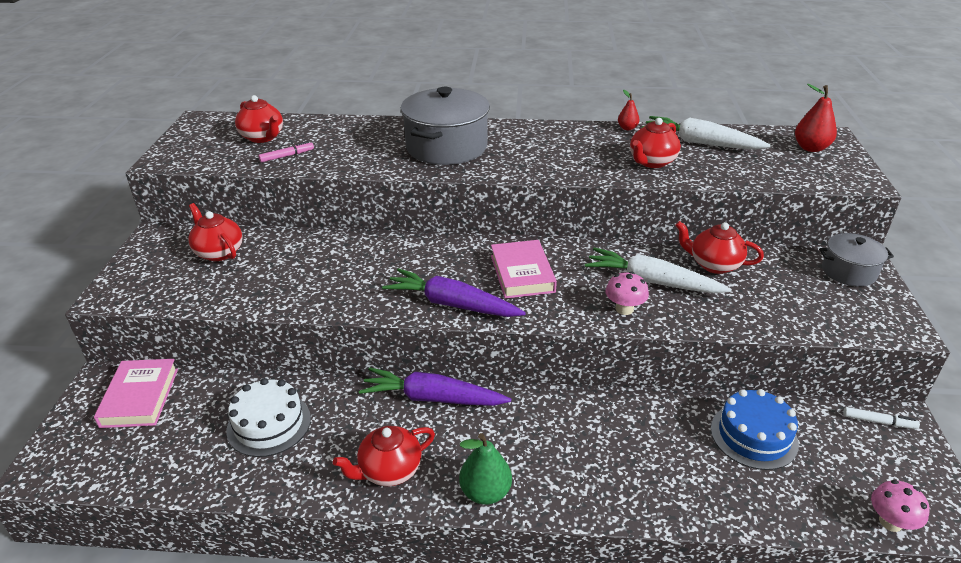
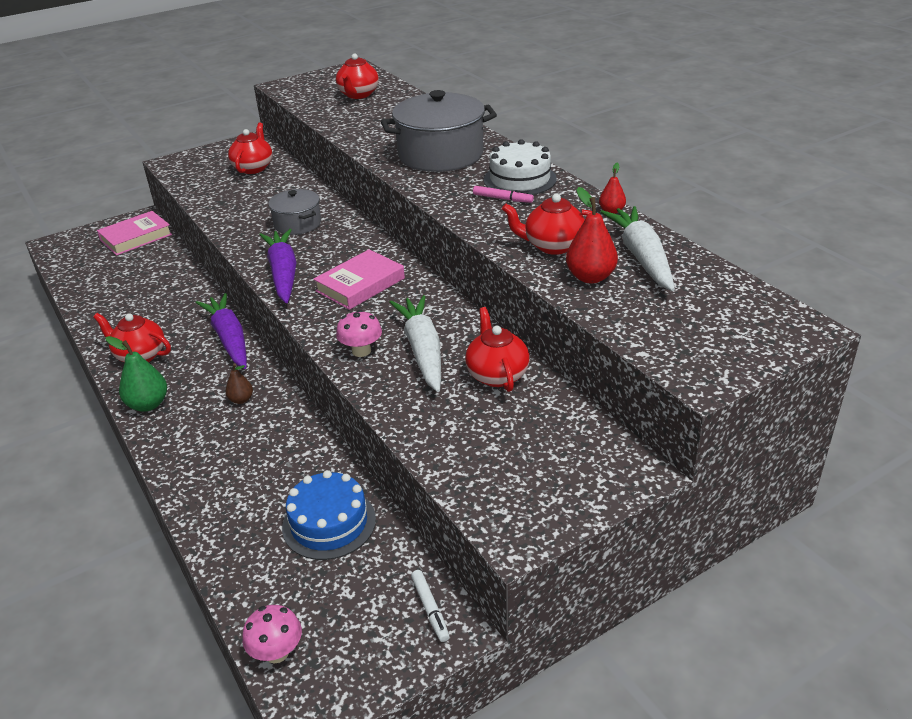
camera: 55 degrees right, 0 degrees up
(269, 424) = (148, 290): white cake -> white cake (520, 179)
(287, 156) = (341, 113): pink marker -> pink marker (502, 199)
(541, 425) = (241, 400): none -> brown pear
(810, 148) = (742, 323): red pear -> red pear (590, 277)
(848, 271) = (595, 467): grey pot -> grey pot (297, 224)

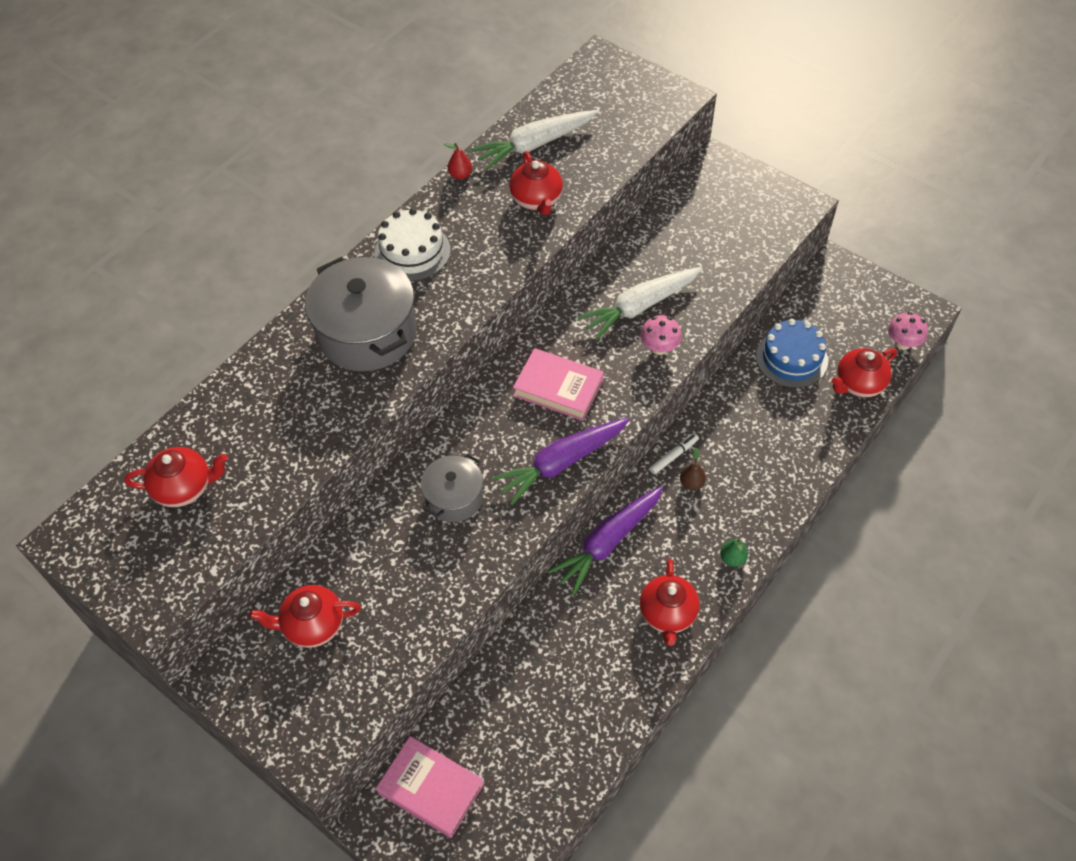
camera: 110 degrees left, 20 degrees up
(148, 404) = (732, 559): green pear -> green pear, size x0.59
(430, 609) = (827, 279): white marker -> white marker (673, 456)
(497, 374) = (650, 252): red teapot -> red teapot (858, 384)
(502, 199) = (459, 254): pink marker -> none
(590, 277) = (578, 168): red pear -> none

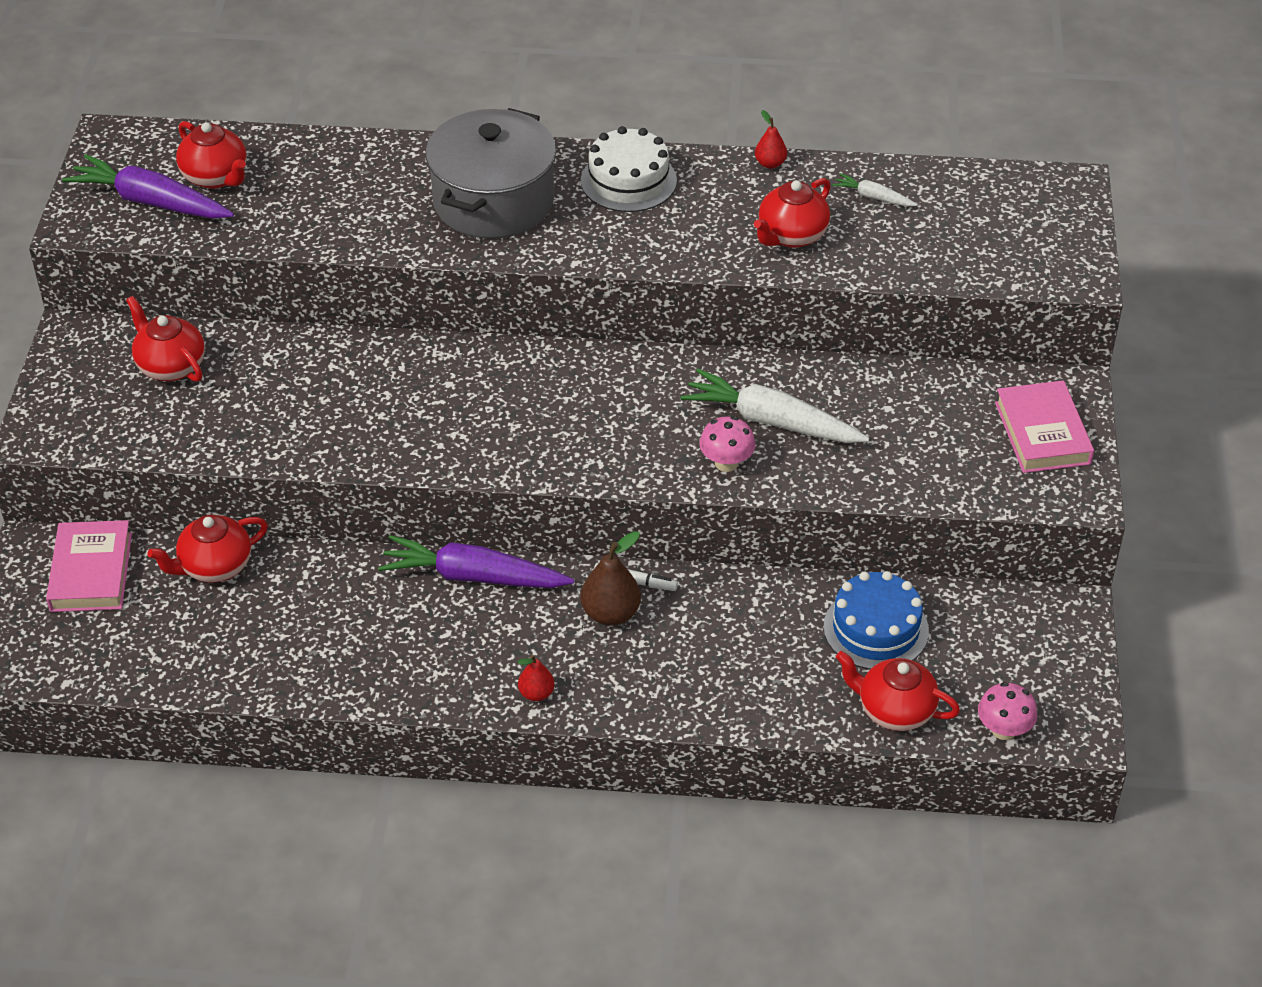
camera: 55 degrees right, 10 degrees down
(454, 497) = (390, 393): grey pot -> none
(534, 145) = (873, 197): white carrot -> white carrot, size x0.48
(558, 388) = (596, 406): pink book -> pink book (1042, 433)
(561, 463) = (499, 453): purple carrot -> purple carrot (151, 202)
(667, 614) = (421, 667): red teapot -> red teapot (214, 567)
(691, 483) = (611, 613): brown pear -> brown pear, size x1.70
(732, 559) = (536, 693): green pear -> red pear

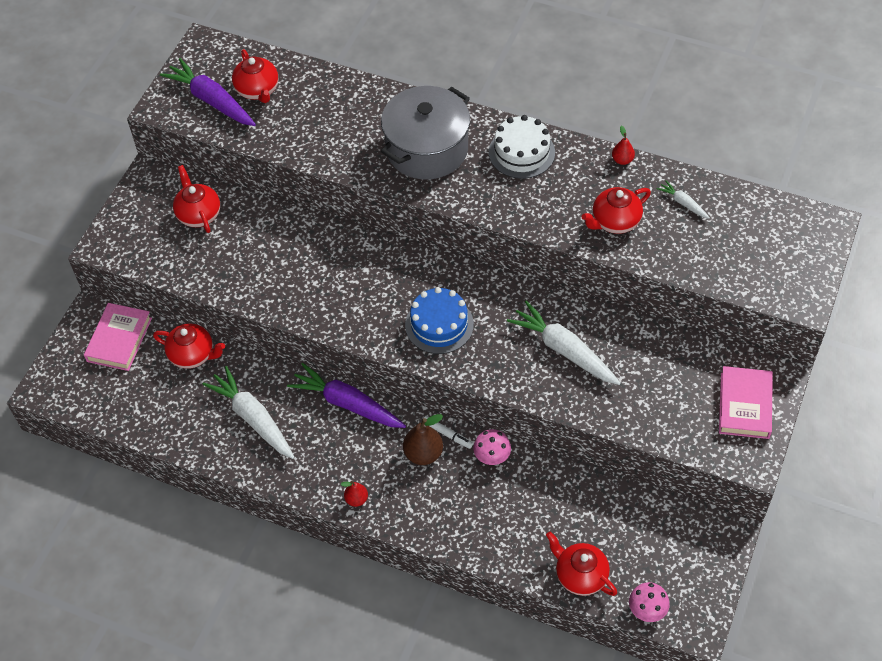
camera: 20 degrees right, 10 degrees up
(214, 567) = (193, 355): red teapot -> red teapot turned 150 degrees counterclockwise
(339, 627) = (253, 418): none -> white carrot
(726, 463) = (522, 374): pink mushroom -> pink mushroom (492, 457)
(876, 629) = (590, 511): blue cake -> blue cake (439, 325)

